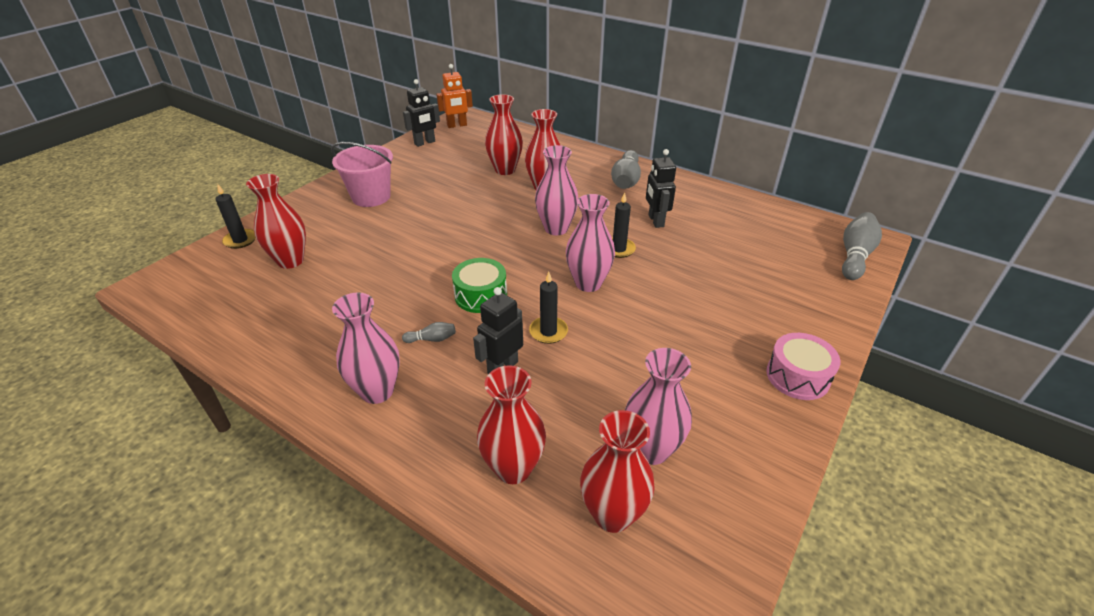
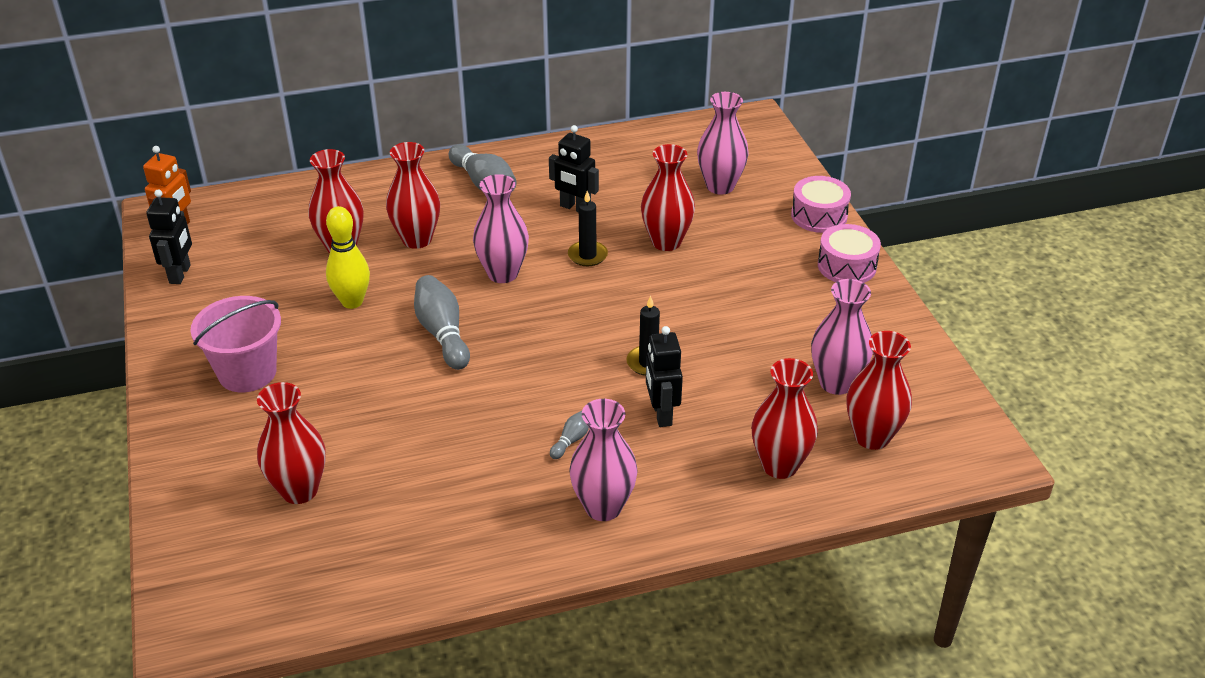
camera: 50 degrees left, 0 degrees up
(240, 240) = (192, 519): black candle -> none
(465, 196) = (352, 302): none -> yellow bowling pin
(481, 295) = (545, 377): green drum -> none
(588, 283) = (612, 302): pink vase -> pink vase (720, 186)
(681, 272) = (666, 242): none -> red vase
(829, 328) = (819, 216): none -> pink drum
(855, 256) = (760, 142): grey bowling pin -> grey bowling pin (442, 334)

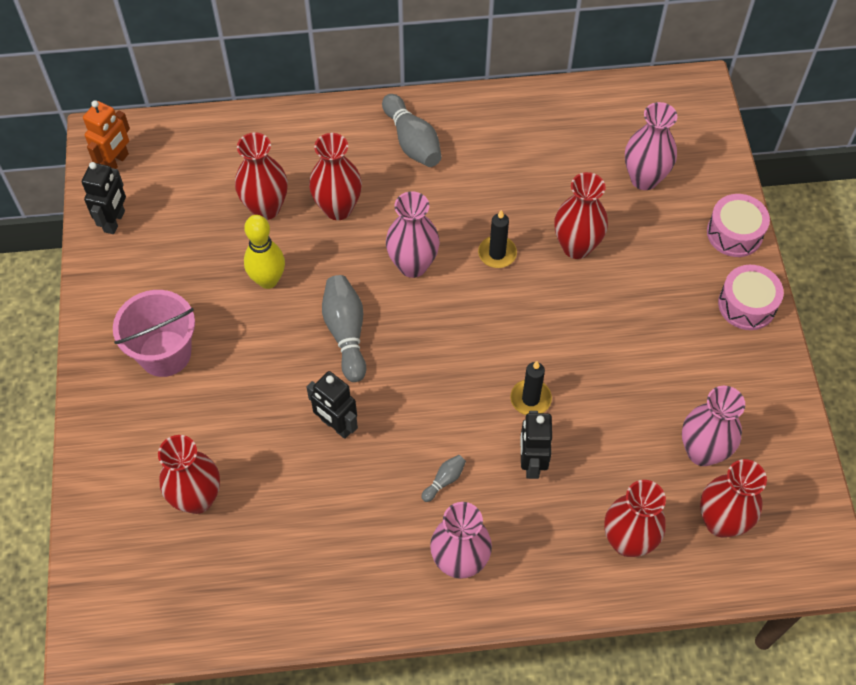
camera: 10 degrees right, 20 degrees up
(575, 208) = (495, 188): black robot -> black robot (336, 425)

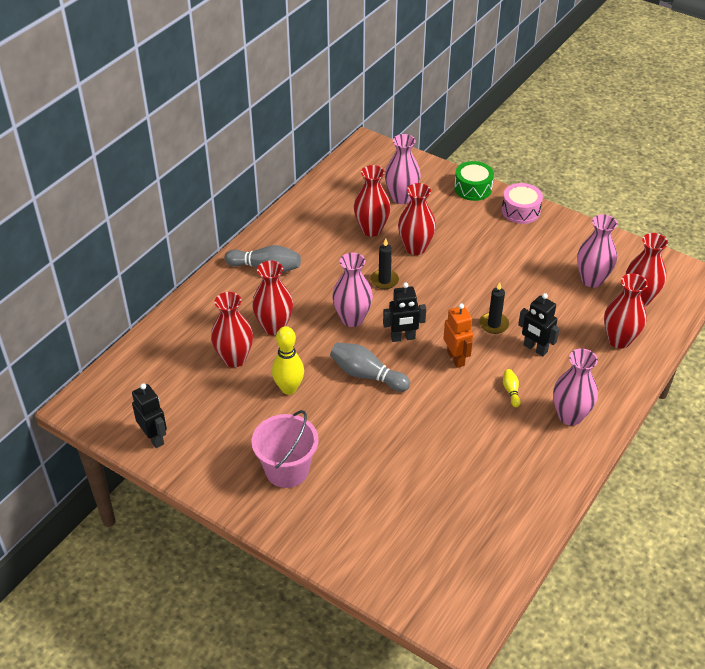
camera: 50 degrees left, 15 degrees down
(116, 162) = (107, 410): orange robot -> orange robot (456, 358)
(197, 498) = (411, 514): red vase -> red vase (371, 230)
(336, 425) = (426, 417): black robot -> black robot (403, 338)
(444, 480) = (511, 391): grey bowling pin -> yellow bowling pin
(734, 233) = (473, 188): pink drum -> green drum

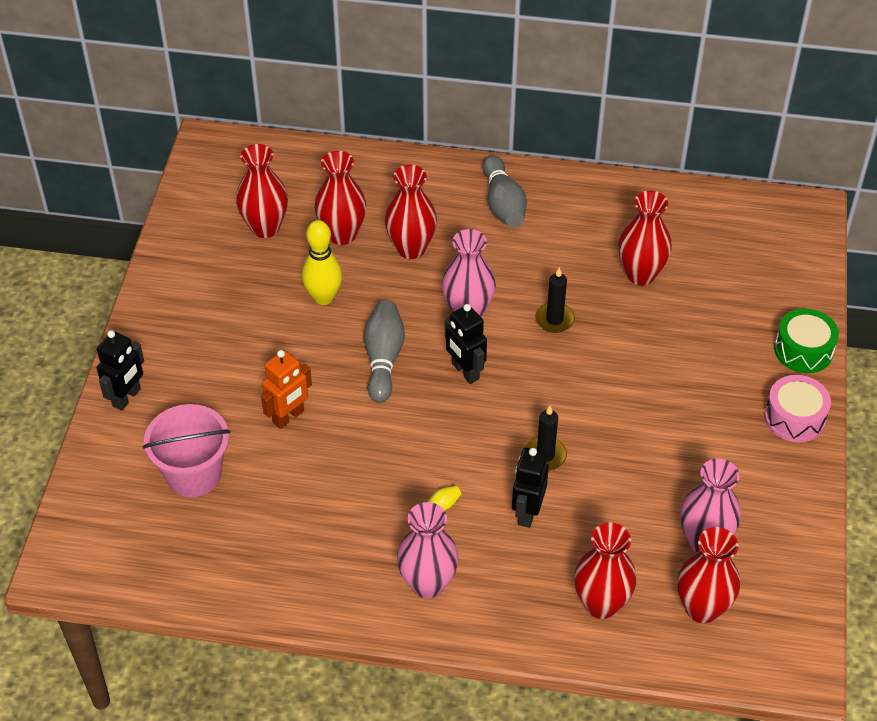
camera: 65 degrees right, 5 degrees up
(154, 438) = (196, 218): black robot -> black robot (127, 397)
(287, 470) = (206, 340): pink bucket -> pink bucket (193, 474)
(401, 198) = (726, 282): pink vase -> none
(415, 248) = (636, 329): red vase -> red vase (265, 227)
(456, 358) = (461, 435): orange robot -> orange robot (288, 417)

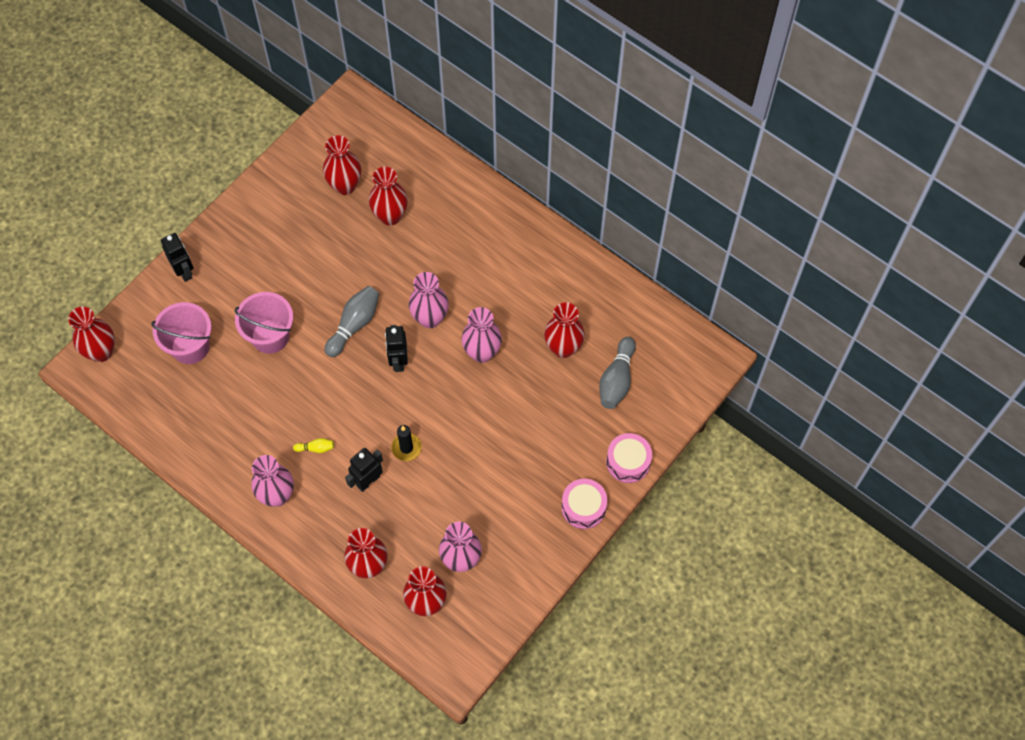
camera: 30 degrees right, 15 degrees up
(127, 397) = (184, 271): black robot -> black robot turned 90 degrees counterclockwise
(288, 417) = (270, 336): orange robot -> pink bucket
(323, 297) = (347, 259): yellow bowling pin -> none
(411, 248) = (427, 250): red vase -> red vase (101, 352)
(503, 204) = (511, 245): grey bowling pin -> grey bowling pin (617, 380)
(554, 319) = (482, 352): black candle -> pink vase
(803, 350) = (628, 462): green drum -> pink drum

